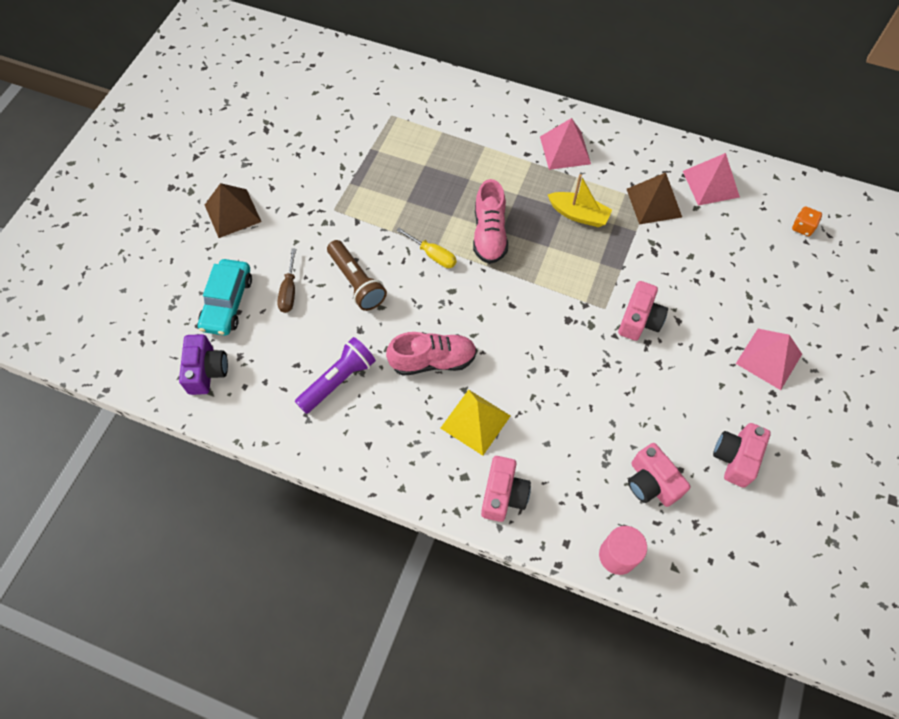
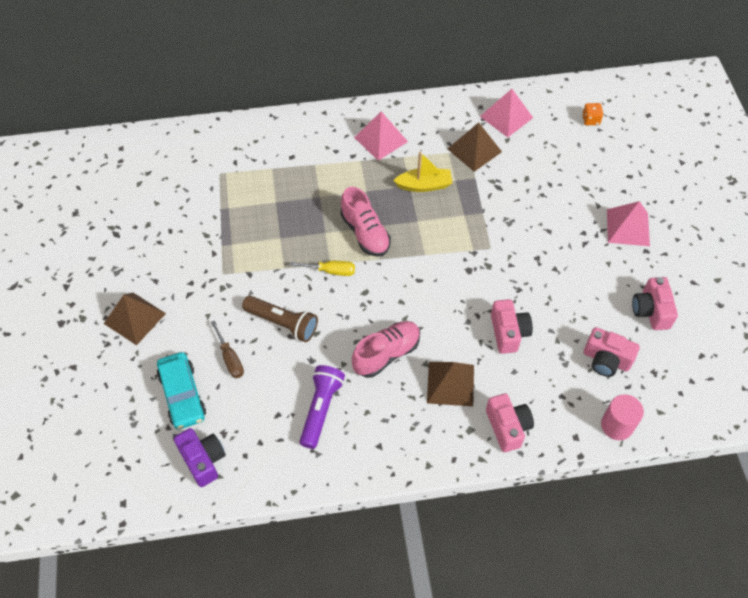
camera: 30 degrees left, 5 degrees down
(475, 421) = (450, 383): yellow pyramid -> brown pyramid
(639, 320) = (521, 244): pink camera -> pink camera (508, 332)

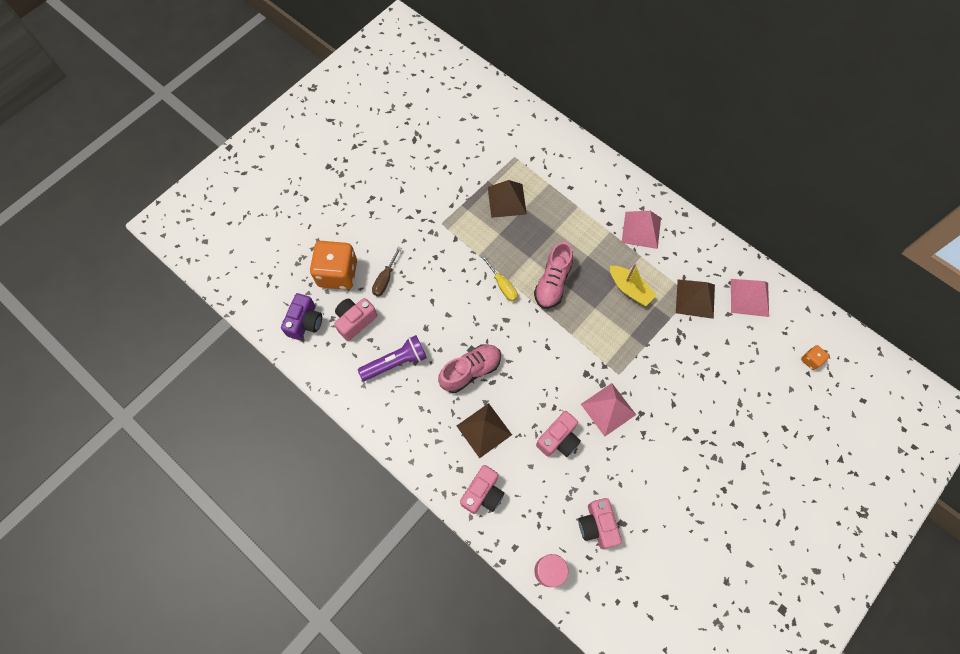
camera: 50 degrees right, 10 degrees up
(134, 318) = (365, 202): brown pyramid -> brown pyramid (506, 200)
(182, 395) = (338, 273): turquoise car -> orange dice
(282, 323) = (437, 288): brown flashlight -> none
(386, 354) = (470, 371): pink shoe -> pink shoe turned 45 degrees counterclockwise
(628, 227) = (733, 460): pink pyramid -> pink pyramid (608, 409)
(651, 311) = (671, 530): pink camera -> pink camera (355, 321)

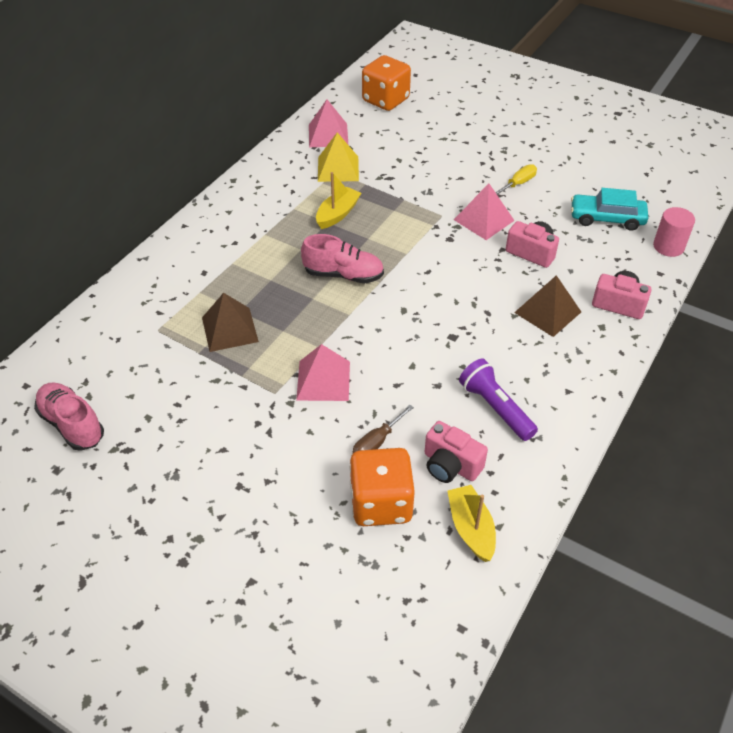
camera: 100 degrees left, 20 degrees down
(305, 322) = (471, 528): purple camera -> yellow boat
(385, 279) = (377, 442): brown screwdriver -> brown screwdriver turned 120 degrees clockwise
(470, 371) = (480, 333): pink shoe -> pink shoe (72, 424)
(502, 285) = (358, 318): yellow screwdriver -> yellow screwdriver (518, 184)
(597, 525) = (606, 218): pink camera -> turquoise car
(641, 230) = (259, 210): pink pyramid -> pink pyramid (323, 380)
(695, 298) = (338, 169): brown pyramid -> yellow pyramid
(811, 360) = (385, 100): orange dice -> orange dice, size x2.28

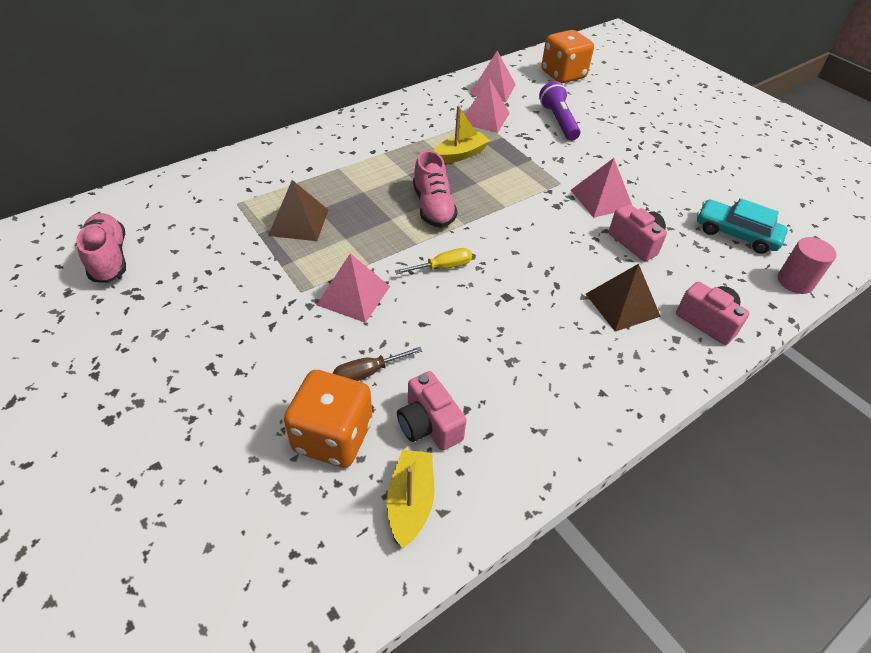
camera: 20 degrees right, 0 degrees up
(338, 169) = (484, 118): yellow pyramid -> pink pyramid
(343, 275) = (433, 207): pink shoe -> pink shoe turned 45 degrees clockwise
(495, 408) = (511, 382): purple flashlight -> purple flashlight (558, 121)
(518, 184) = (655, 176): yellow screwdriver -> yellow screwdriver (442, 267)

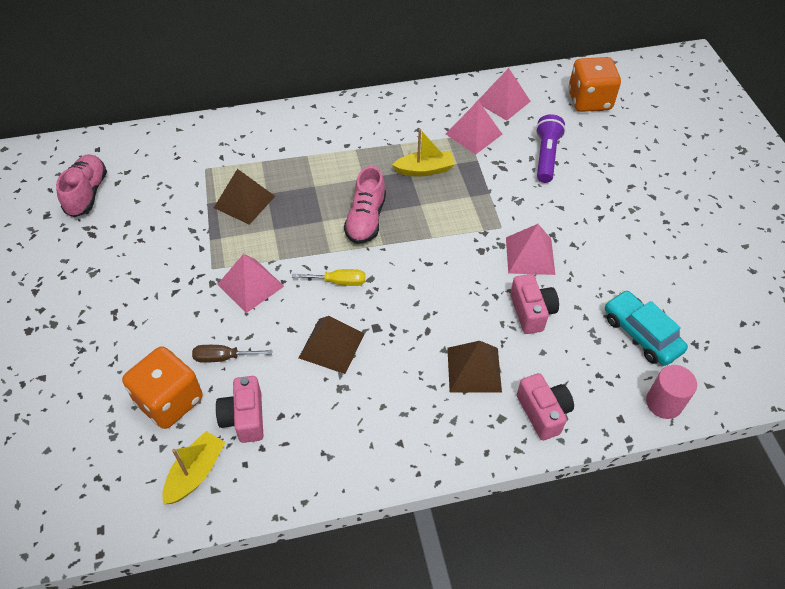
camera: 25 degrees right, 5 degrees up
(474, 325) = (331, 345): none -> brown pyramid

